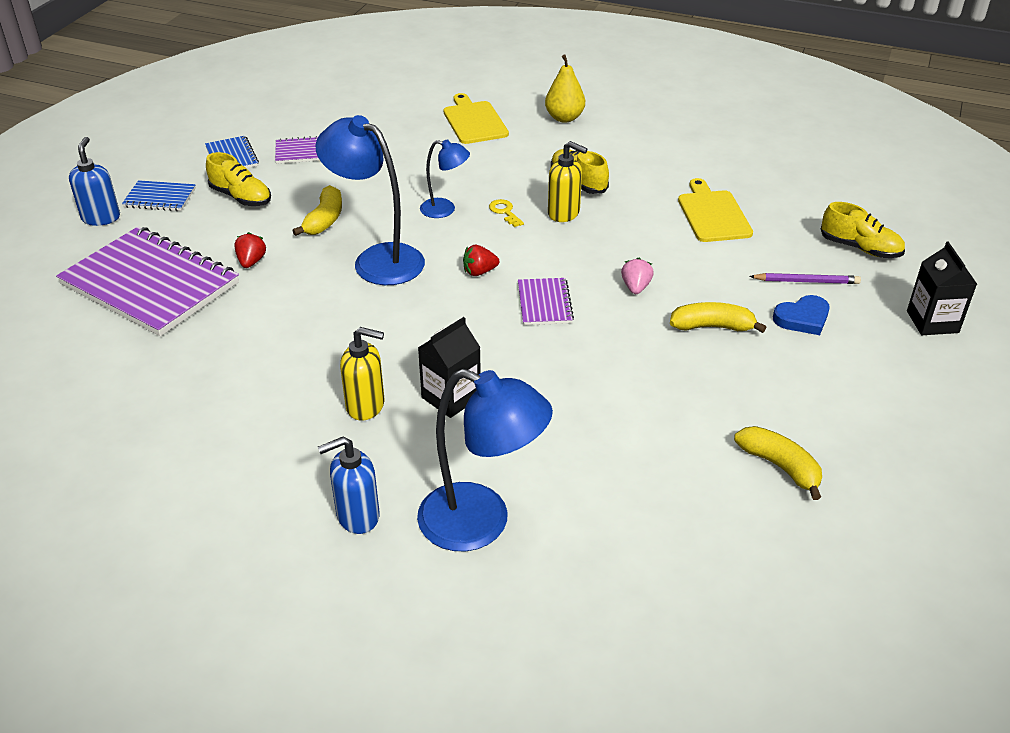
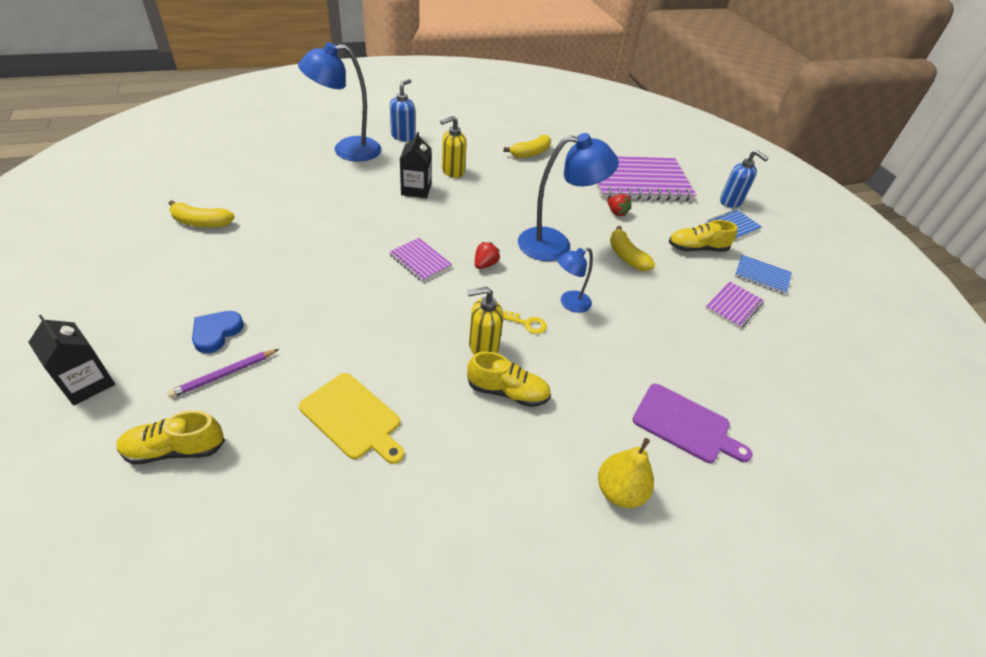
camera: 135 degrees right, 5 degrees up
(474, 121) = (685, 424): yellow cutting board -> purple cutting board
(635, 287) = (367, 301): pink strawberry -> none
(712, 327) = (289, 294): yellow banana -> yellow banana (530, 153)

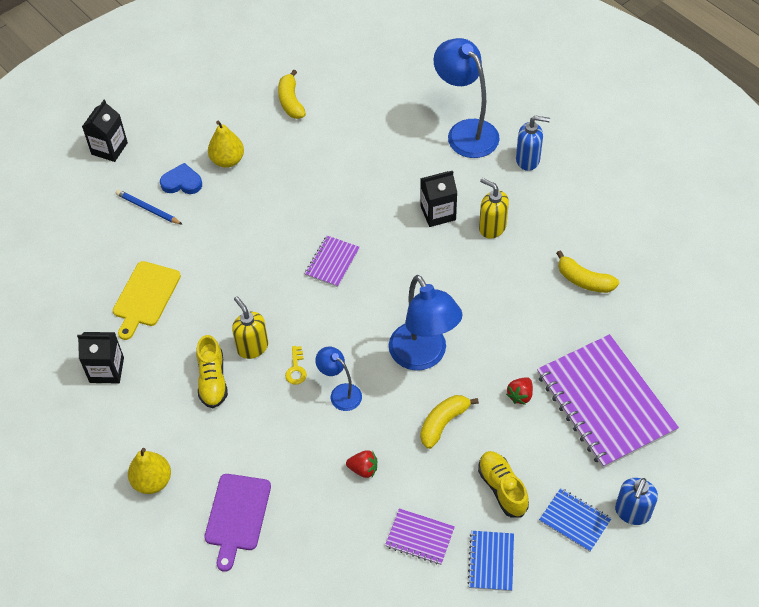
camera: 75 degrees right, 10 degrees up
(175, 449) = (82, 221): yellow shoe -> none
(224, 375) = (148, 209): purple pencil -> blue pencil
(225, 288) = (227, 160): none -> yellow pear
(436, 493) = (106, 370): none -> black carton
(485, 264) = (357, 311): red strawberry -> red strawberry (363, 469)

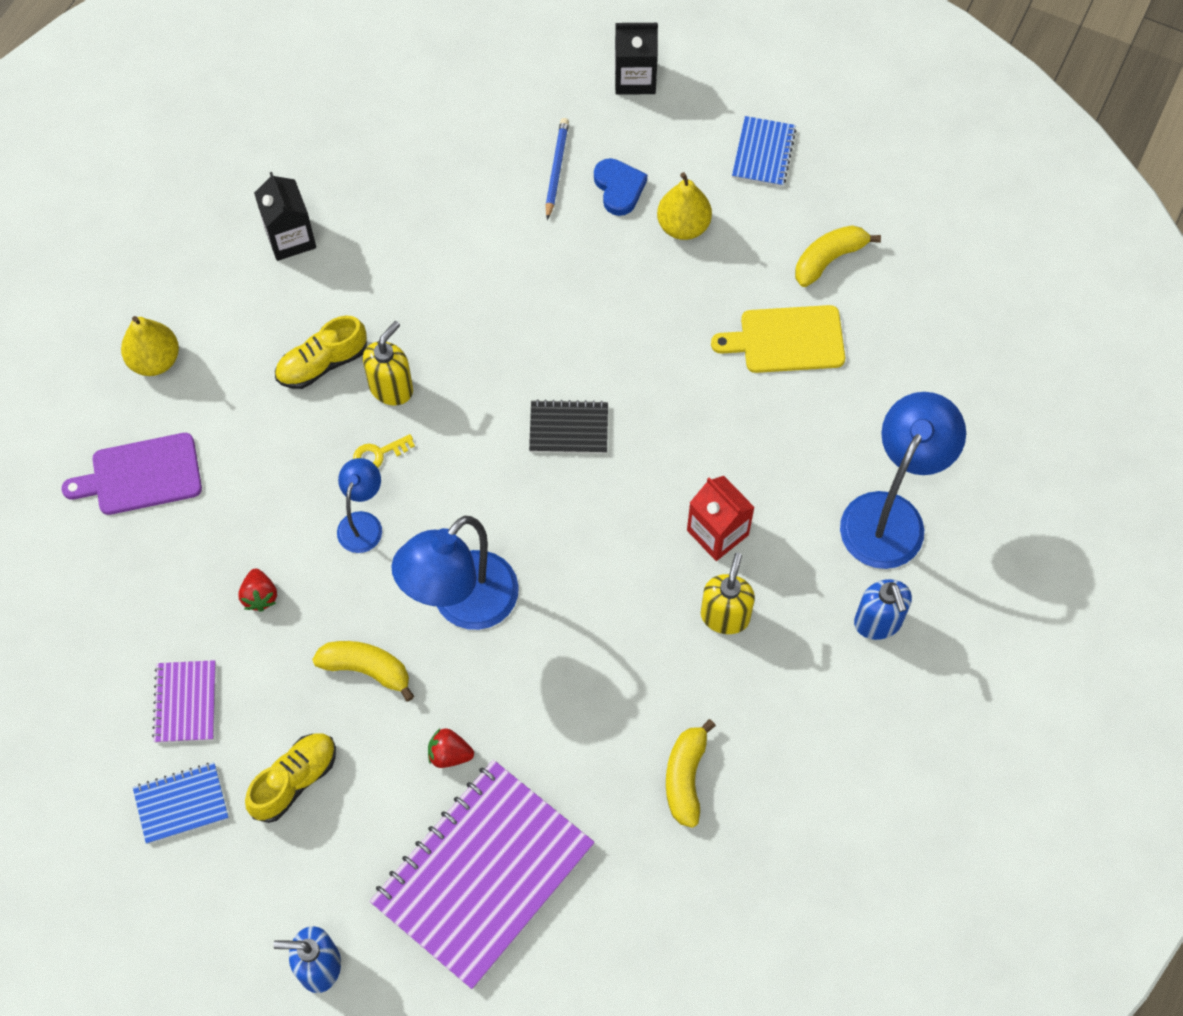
camera: 65 degrees right, 10 degrees up
(145, 297) = (416, 230): yellow cutting board -> yellow cutting board (787, 340)
(332, 262) = (568, 428): purple notebook -> black notebook
(438, 213) = (717, 532): black carton -> red carton
(574, 521) = (278, 892): blue notebook -> blue notebook (763, 153)

